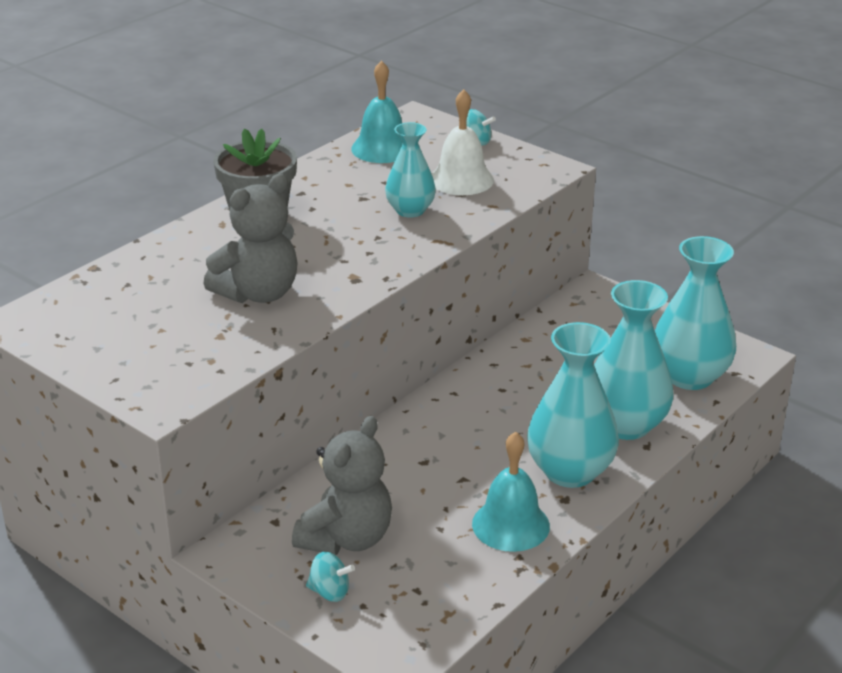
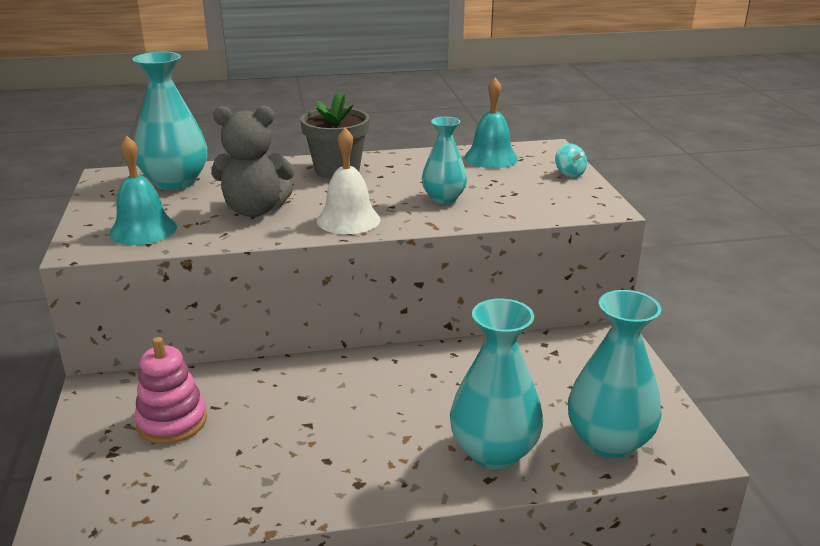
camera: 40 degrees right, 5 degrees down
(330, 592) = (104, 453): turquoise spinning top -> none
(346, 538) = (172, 422): grey teddy bear -> pink stacking toy
(461, 179) = (516, 192): white bell -> white bell (348, 220)
(510, 525) = (288, 479): turquoise bell -> turquoise bell (143, 230)
(570, 471) = (394, 464): turquoise vase -> turquoise vase (175, 182)

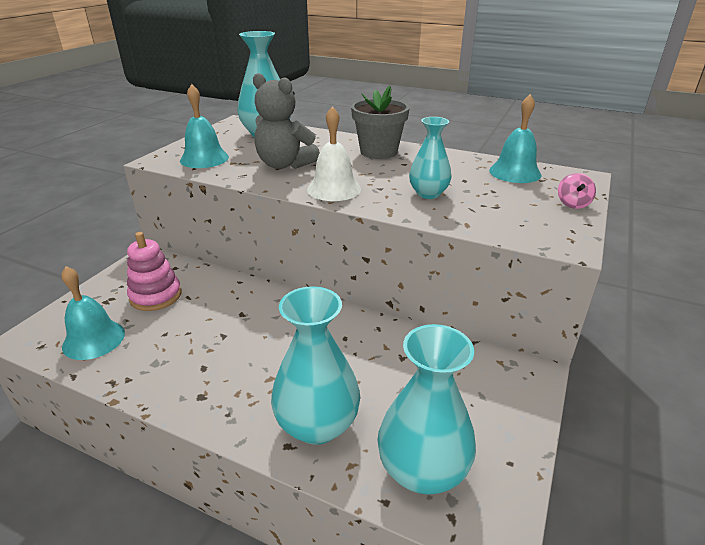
camera: 35 degrees right, 5 degrees up
(157, 494) = (94, 339): none -> turquoise bell
(569, 174) = (572, 204): turquoise spinning top -> pink spinning top

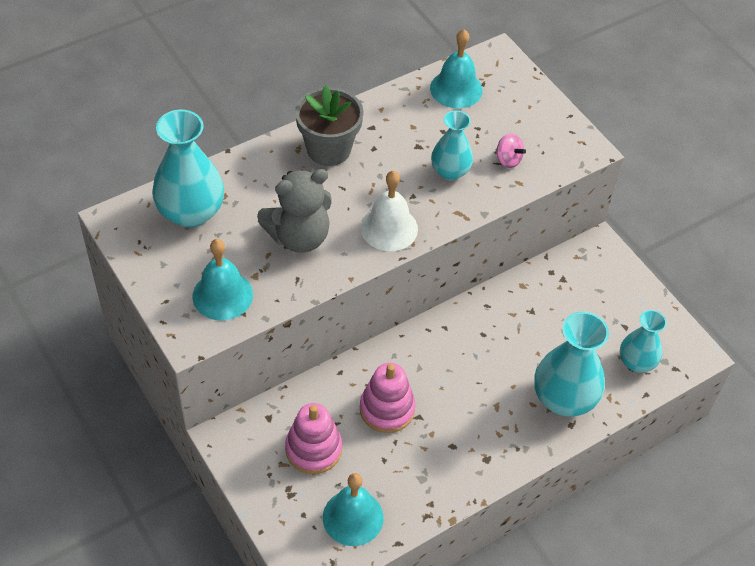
camera: 60 degrees left, 20 degrees up
(219, 316) = (387, 409): none -> pink stacking toy
(422, 470) = (636, 362): turquoise vase -> turquoise vase, size x0.62
(572, 204) = (536, 99): pink spinning top -> pink spinning top (508, 160)

